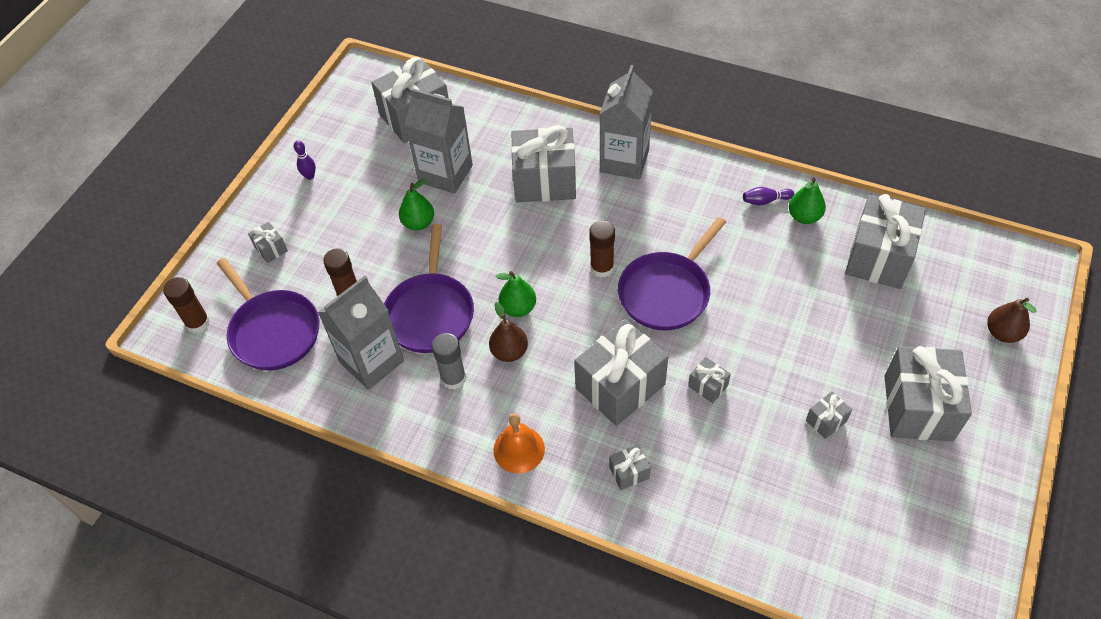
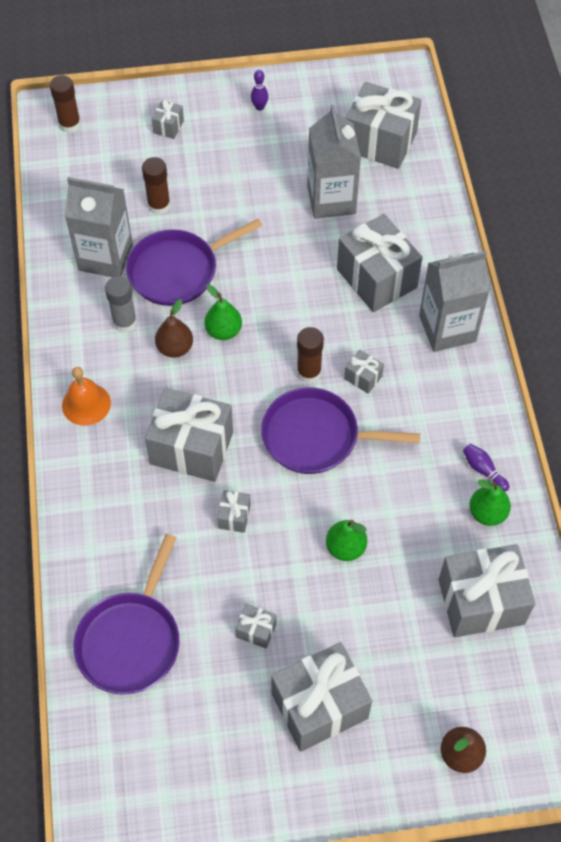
camera: 55 degrees right, 5 degrees up
(273, 331) = (92, 176): purple pan -> purple pan (131, 640)
(418, 223) = (264, 210): green pear -> green pear (345, 548)
(629, 472) = (111, 495): grey gift -> grey gift (363, 377)

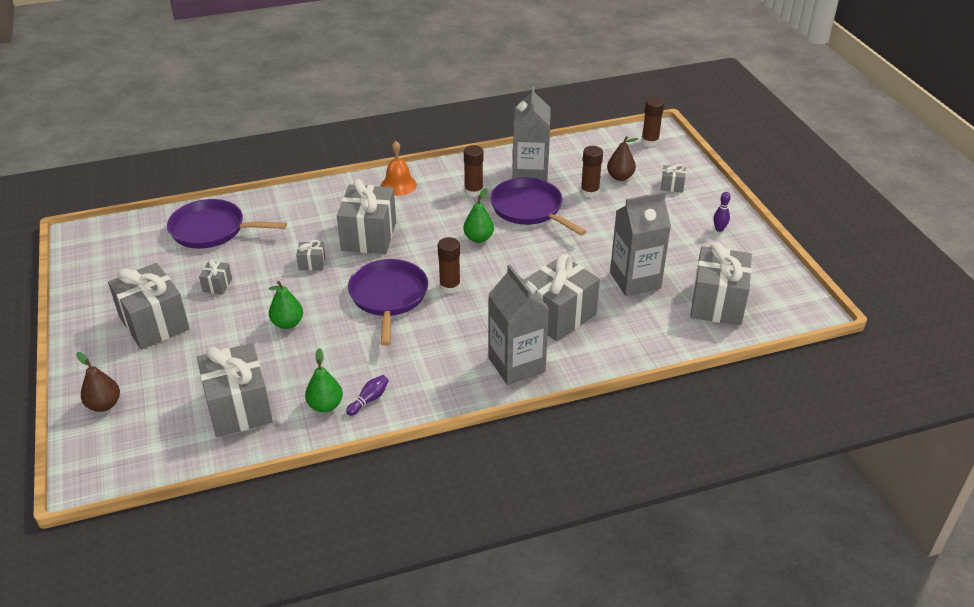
camera: 80 degrees right, 20 degrees down
(124, 322) = (473, 191): grey glue stick -> brown glue stick
(175, 348) = (456, 217): brown pear -> brown pear (620, 177)
(363, 377) = (451, 317): grey gift -> none

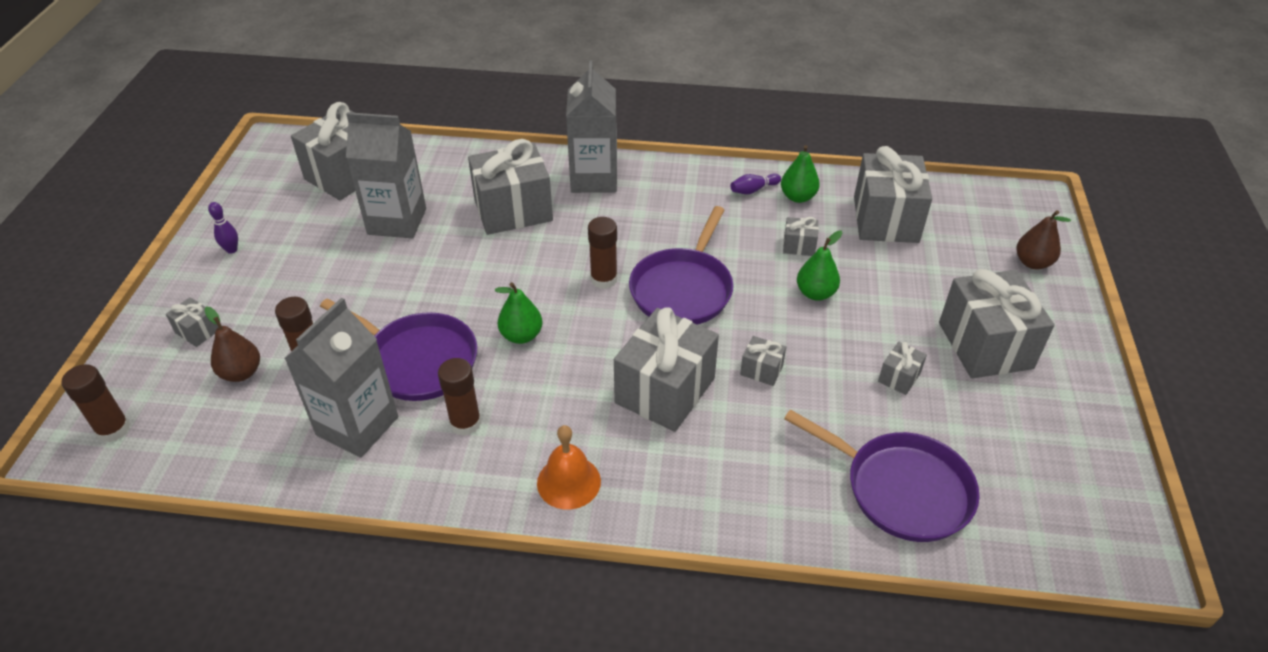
camera: 155 degrees left, 5 degrees up
(311, 358) = (799, 246): none -> grey gift
(529, 209) = (417, 360): purple pan -> purple pan turned 45 degrees counterclockwise

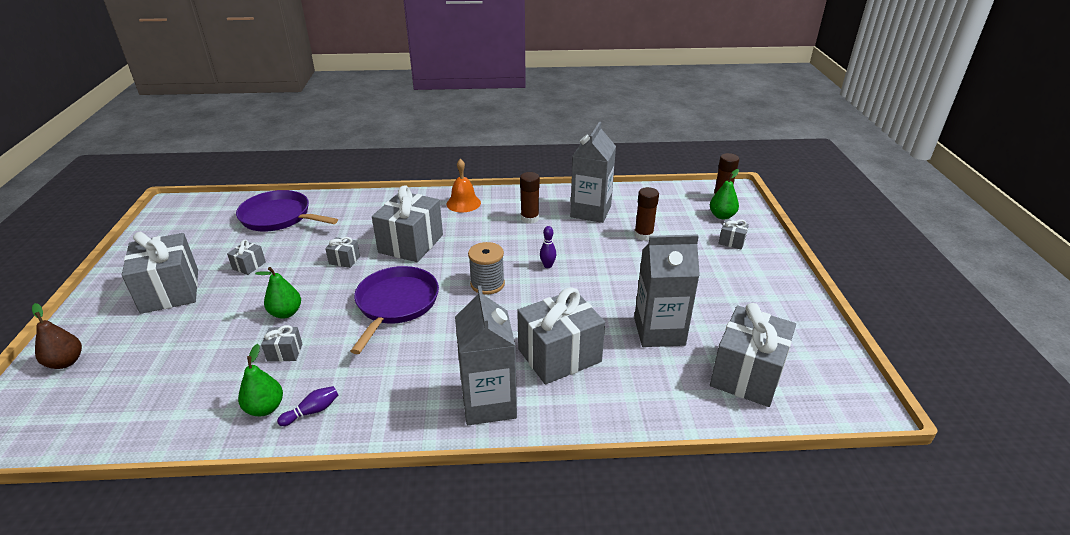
camera: 170 degrees right, 10 degrees down
(232, 250) = (771, 292): purple bowling pin -> purple bowling pin (547, 266)
(241, 373) = (680, 226): brown pear -> none
(417, 360) = (576, 242): purple pan -> none
(521, 335) = (513, 262): green pear -> green pear (722, 216)
(566, 304) = (487, 284): none -> grey spool
(604, 279) = (461, 304): brown glue stick -> none
(885, 219) = (182, 392): grey gift -> none

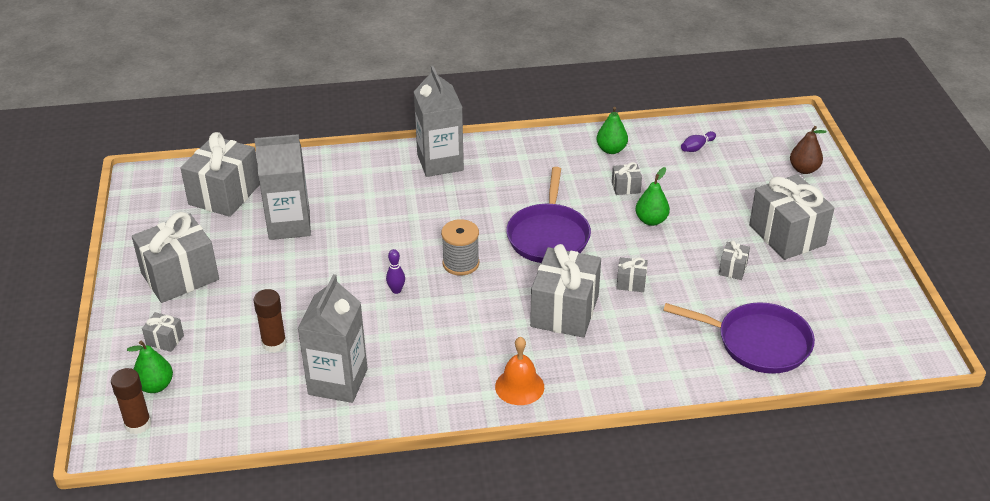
camera: 175 degrees right, 5 degrees up
(312, 411) = (574, 150): purple bowling pin -> purple bowling pin (697, 147)
(530, 218) = (422, 363): brown glue stick -> none
(559, 355) = (384, 199): grey gift -> grey gift (180, 276)

